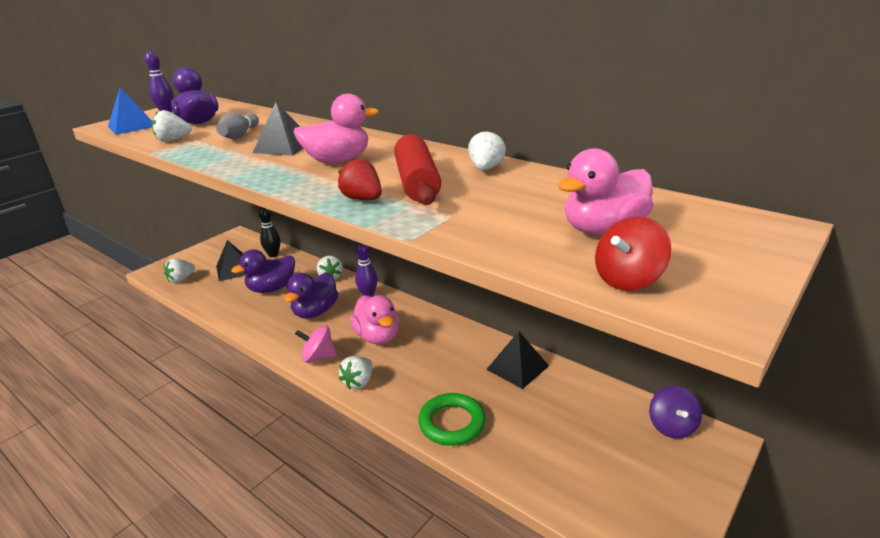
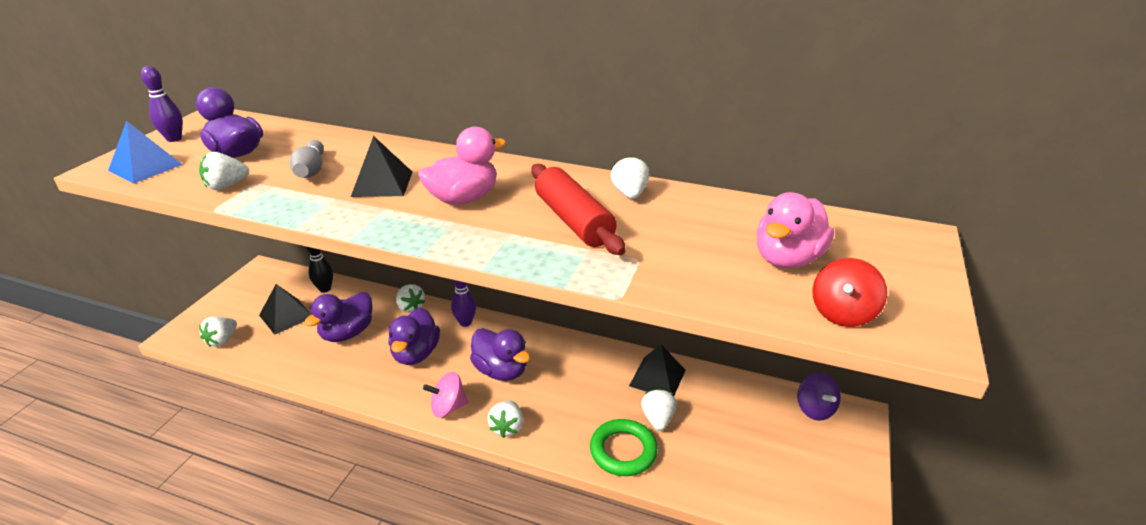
camera: 20 degrees left, 5 degrees up
(363, 199) = (533, 250): red strawberry -> none
(377, 336) = (501, 371): pink duck -> purple duck
(499, 403) = (657, 419): none -> white strawberry

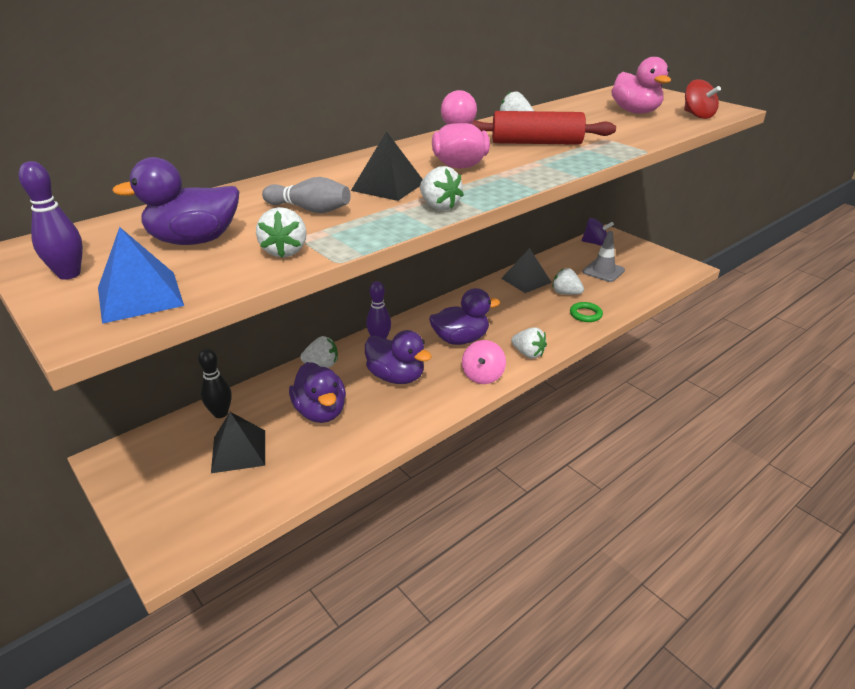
camera: 60 degrees left, 0 degrees up
(222, 340) = (229, 511): white strawberry -> white strawberry (439, 206)
(623, 451) = (585, 314): green ring -> green ring, size x0.62
(745, 438) = (603, 271): none -> grey traffic cone

